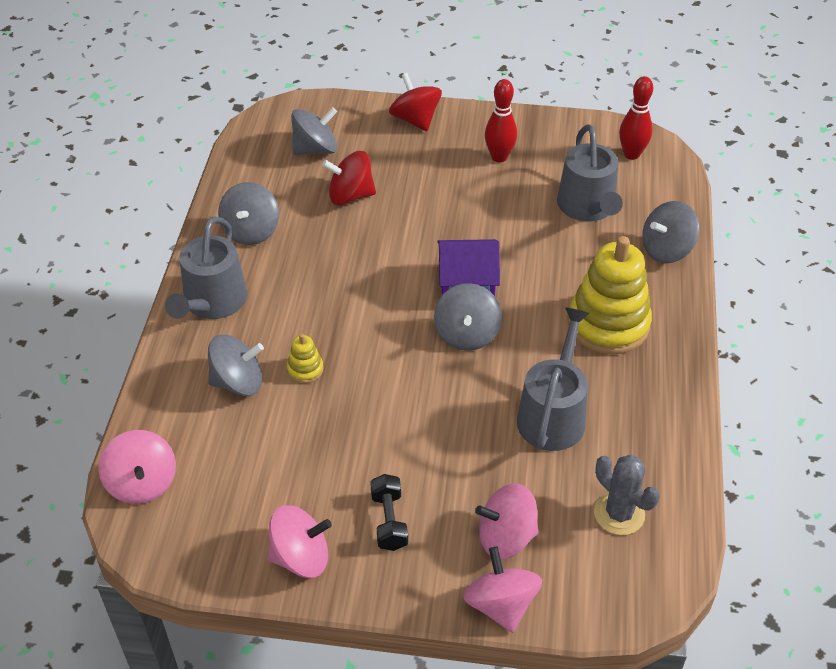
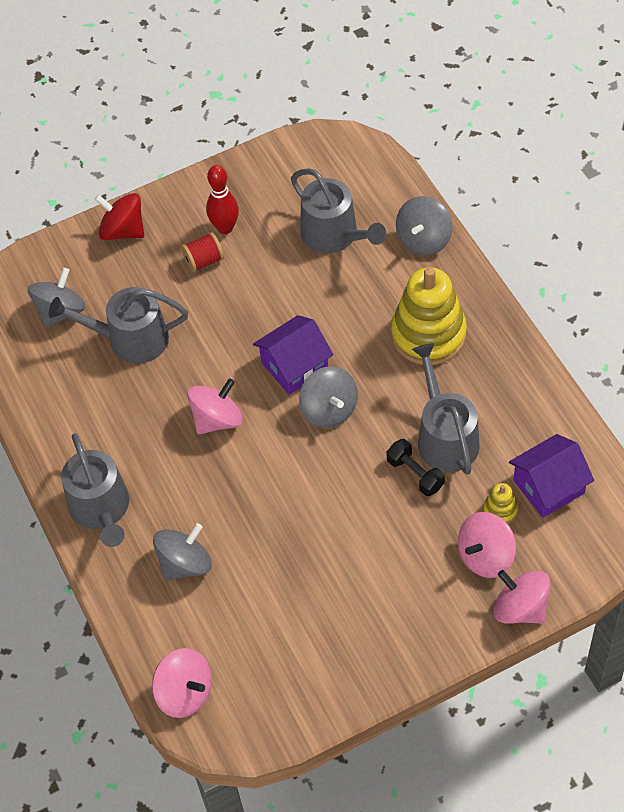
camera: 30 degrees left, 10 degrees up
(251, 231) = (75, 424): grey spinning top -> none
(301, 557) = (354, 668): pink spinning top -> pink spinning top (217, 419)
(305, 369) = (228, 519): yellow stacking toy -> yellow stacking toy (500, 510)
(350, 195) = (130, 339): red spinning top -> grey watering can
(389, 521) = (394, 598): black dumbbell -> black dumbbell (415, 474)
(460, 171) = (204, 261): none -> red spool
(619, 514) = (549, 486): grey cactus -> purple house
(631, 154) = (331, 162): red bowling pin -> none

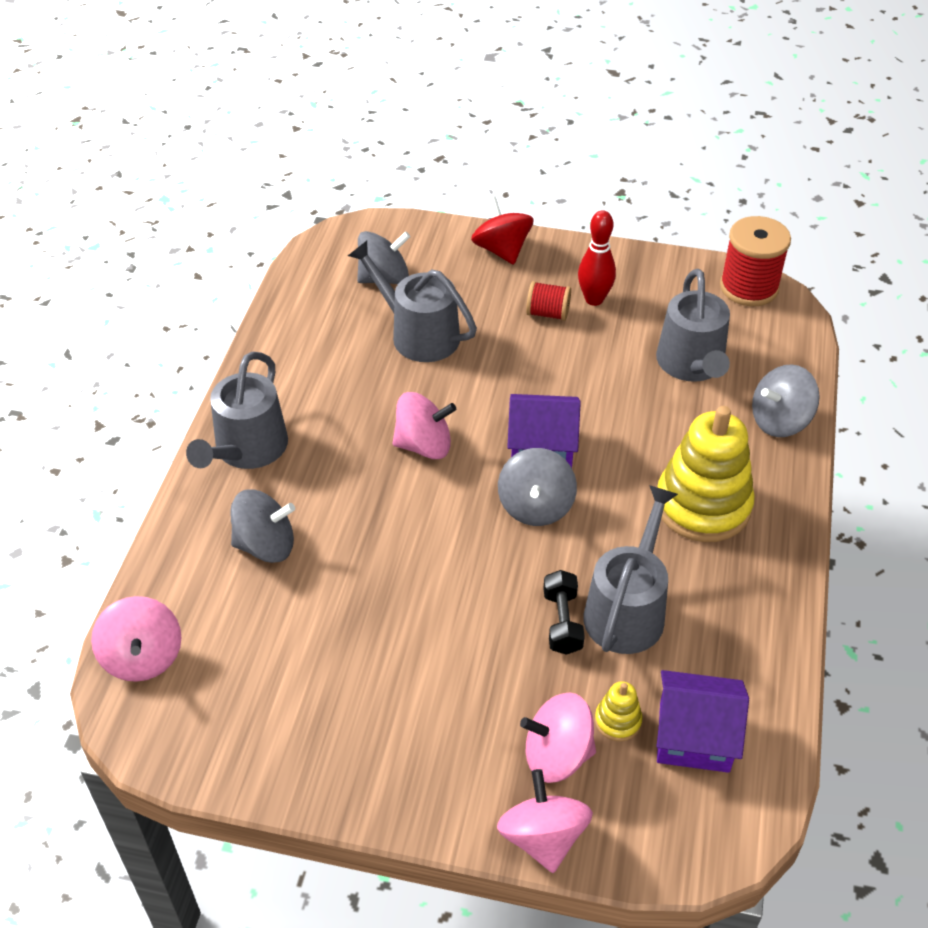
camera: 35 degrees right, 10 degrees down
(319, 147) = (749, 287): none -> red spool

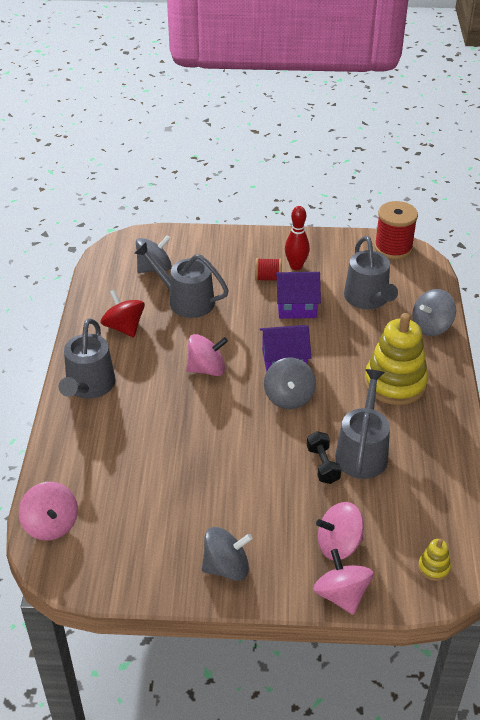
camera: 10 degrees left, 5 degrees down
(266, 545) = (116, 444): grey spinning top -> grey spinning top (226, 567)
(502, 250) = (228, 242): red spinning top -> red spinning top (124, 327)
(618, 721) = (372, 519): yellow stacking toy -> yellow stacking toy (433, 567)
(694, 736) = (422, 521): purple house -> purple house (296, 306)

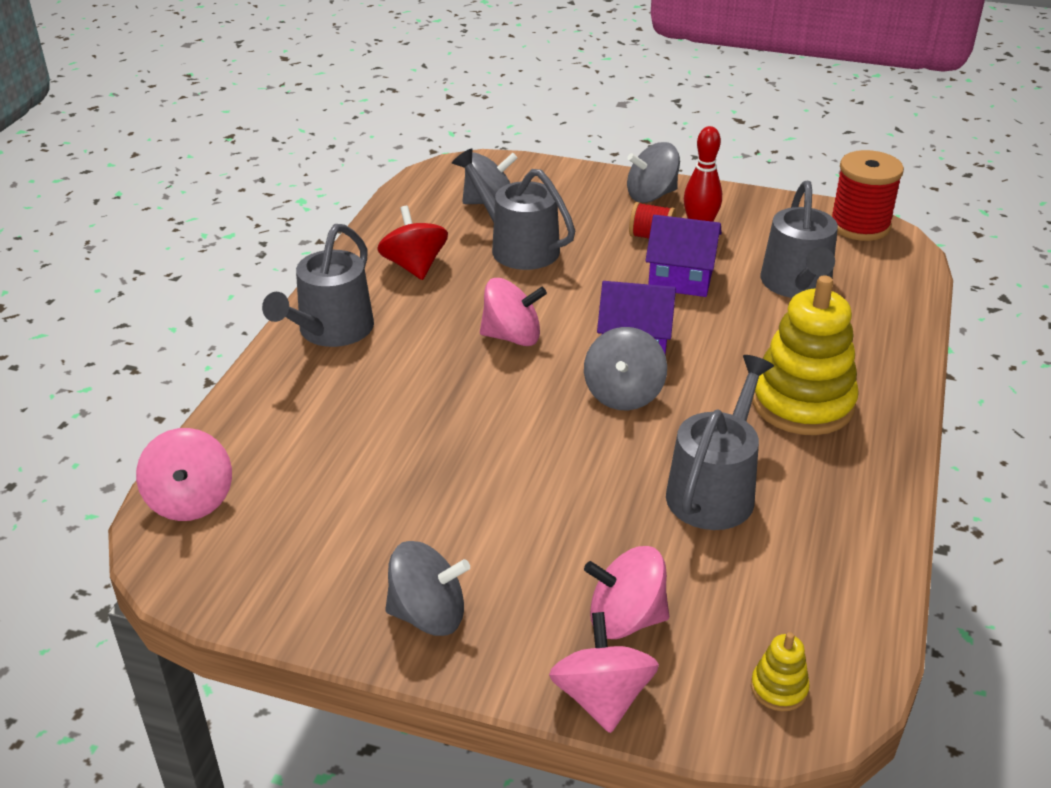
camera: 15 degrees right, 5 degrees down
(323, 465) = (642, 497): black dumbbell -> none
(431, 326) = (888, 335): grey spinning top -> grey spinning top (651, 195)

